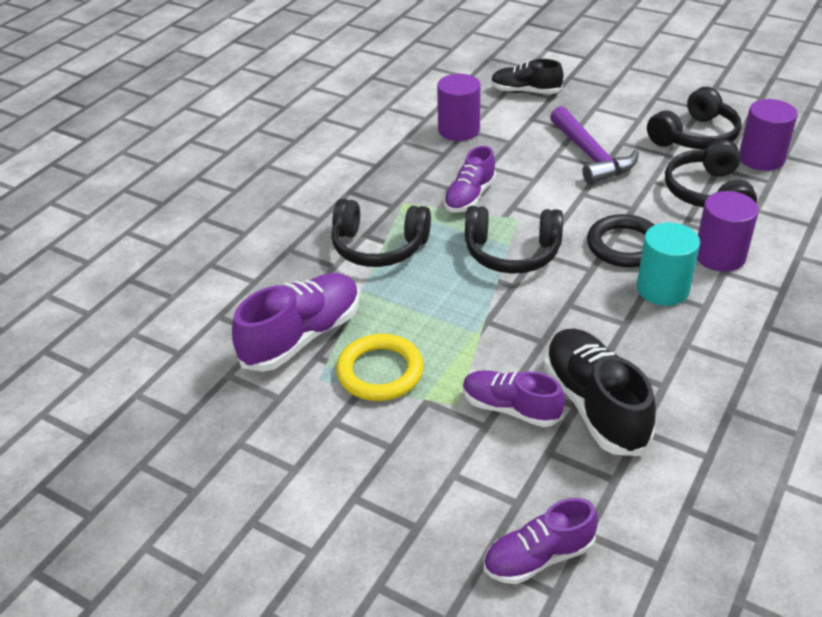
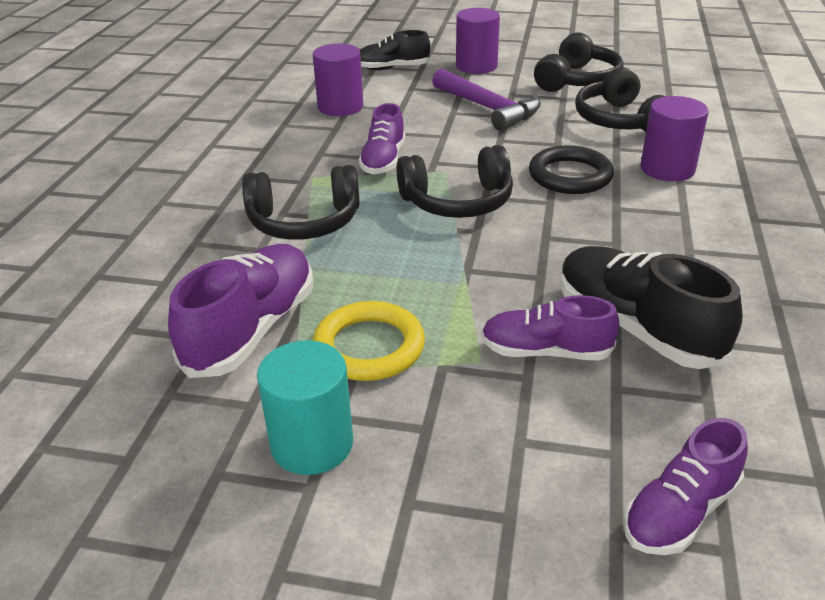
camera: 20 degrees left, 5 degrees down
(662, 289) = (632, 206): turquoise cylinder -> turquoise cylinder (312, 444)
(761, 158) = (649, 88): purple cylinder -> purple cylinder (476, 66)

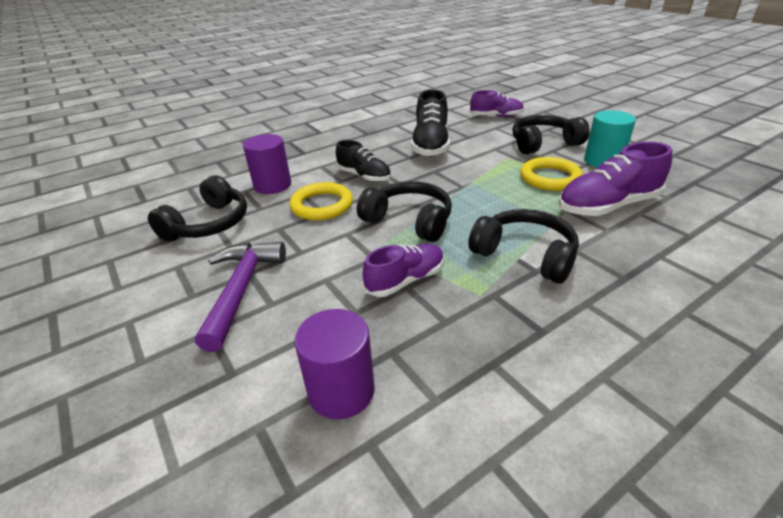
camera: 135 degrees left, 0 degrees up
(392, 68) = (170, 444): black shoe -> black shoe (364, 176)
(476, 66) = (113, 367): purple cylinder -> none
(545, 352) = (476, 151): purple shoe -> none
(570, 176) = (322, 205): black ring -> yellow ring
(577, 80) = (122, 278): black headphones -> black headphones (543, 143)

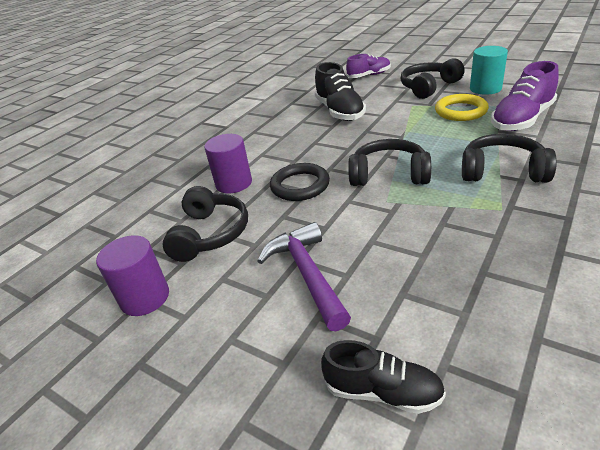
camera: 20 degrees left, 0 degrees up
(322, 205) = (300, 185): yellow ring -> black ring
(341, 391) = (477, 313): purple cylinder -> purple cylinder (145, 297)
(364, 176) = (310, 152): black shoe -> black shoe (383, 392)
(405, 280) = (435, 218): purple shoe -> none

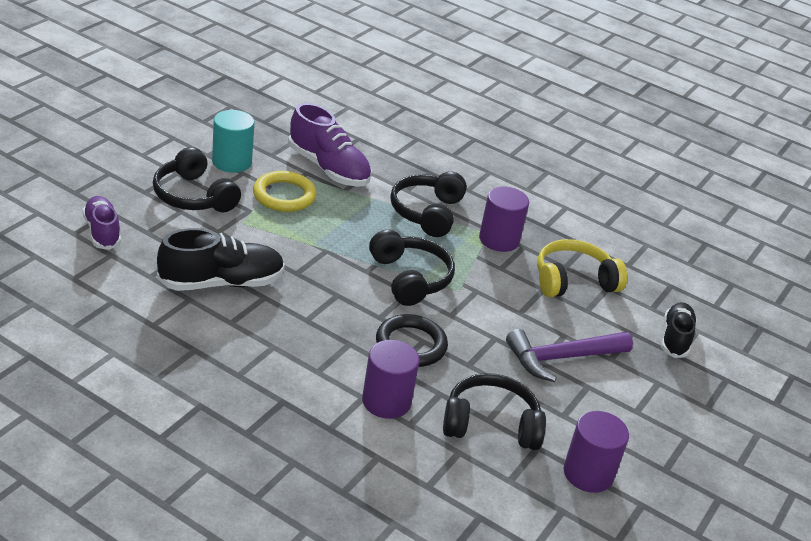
camera: 100 degrees left, 0 degrees up
(389, 175) = (410, 278): black headphones -> black headphones turned 150 degrees clockwise
(455, 280) = (573, 281): none -> yellow headphones
(495, 217) = (499, 239): none -> purple cylinder

